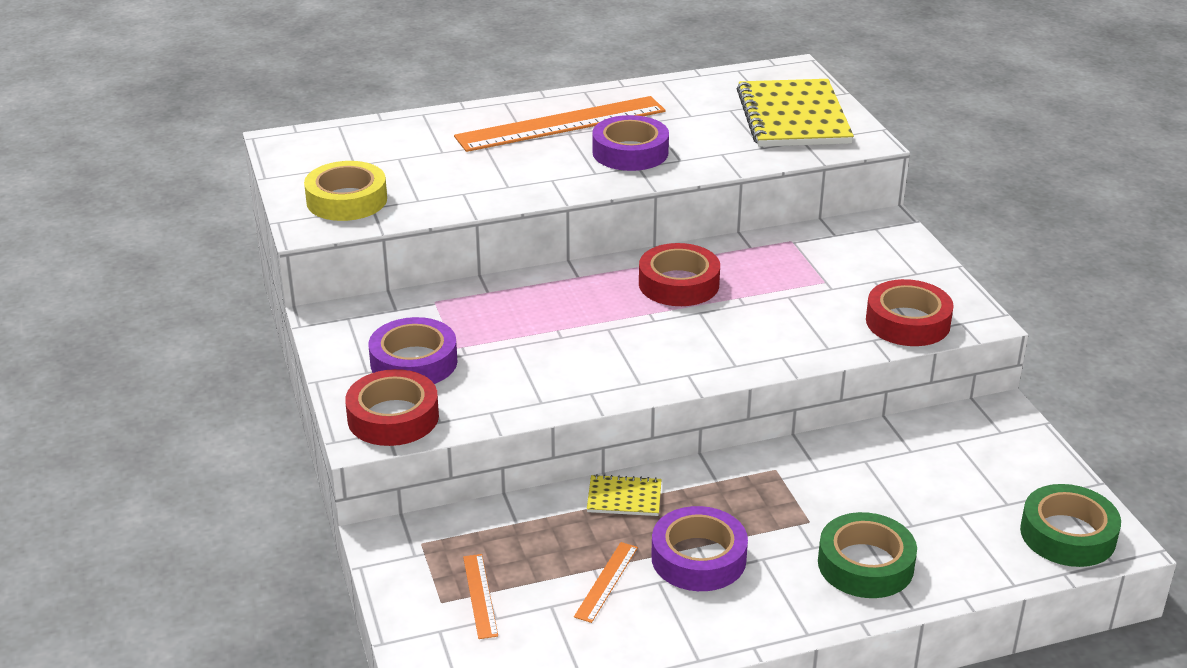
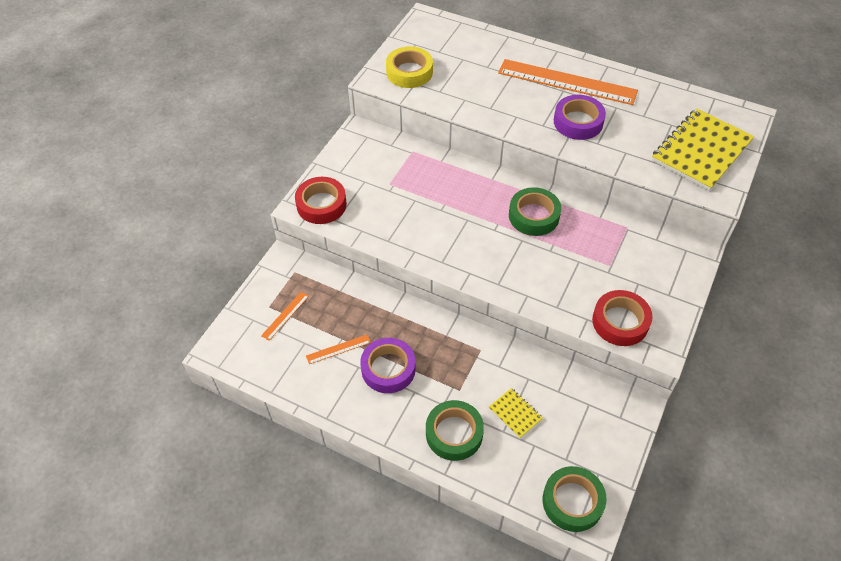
camera: 45 degrees right, 20 degrees up
(414, 362) = (363, 180): purple tape -> none
(624, 498) = (396, 312): yellow notebook -> yellow notebook (515, 413)
(678, 284) = (533, 216): red tape -> green tape

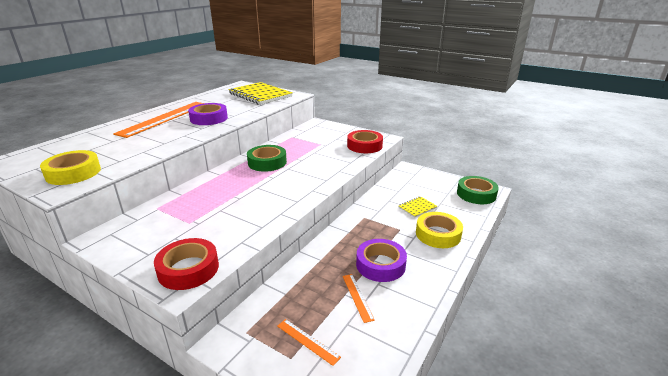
camera: 85 degrees left, 25 degrees down
(454, 433) = (438, 234): green tape -> yellow tape

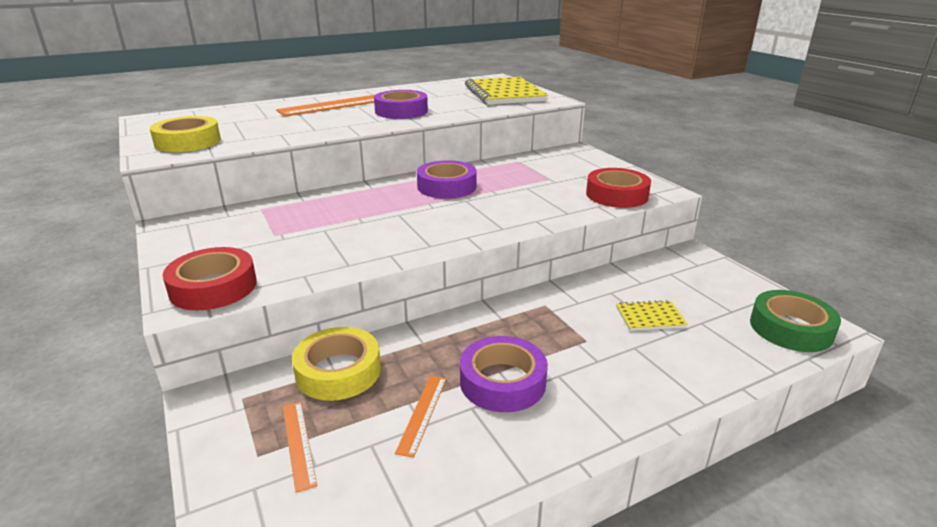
camera: 30 degrees right, 0 degrees up
(267, 162) = (446, 186): green tape -> purple tape
(438, 234) = (647, 370): yellow tape -> yellow tape (338, 371)

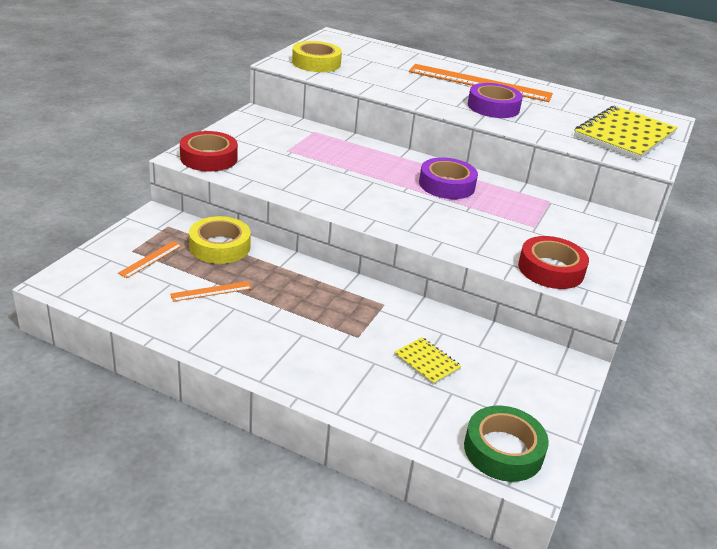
camera: 50 degrees right, 5 degrees up
(502, 381) = (271, 312): purple tape -> none

